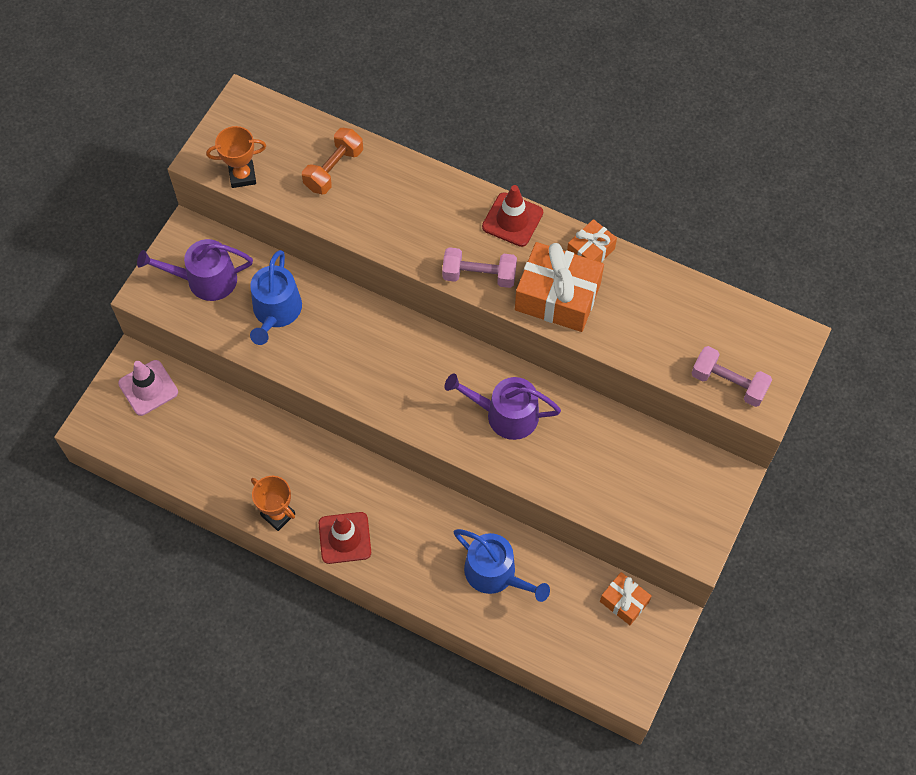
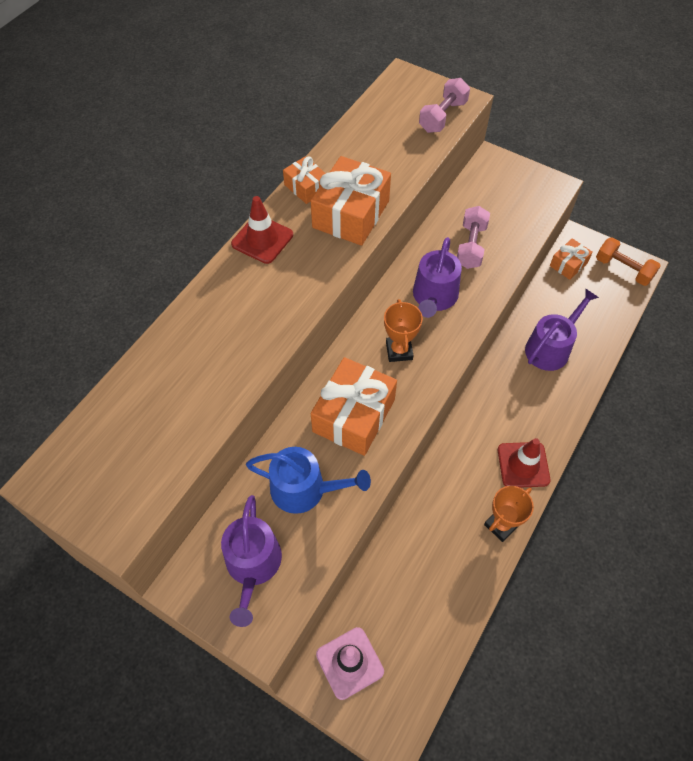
camera: 85 degrees left, 5 degrees down
(242, 176) = (153, 484): orange trophy -> orange trophy (399, 351)
(334, 169) = (167, 388): orange dumbbell -> orange dumbbell (623, 269)
(354, 346) = (354, 415): none -> orange gift
(479, 275) = (320, 269): pink dumbbell -> pink dumbbell (471, 246)
(495, 573) = (551, 347): blue watering can -> purple watering can

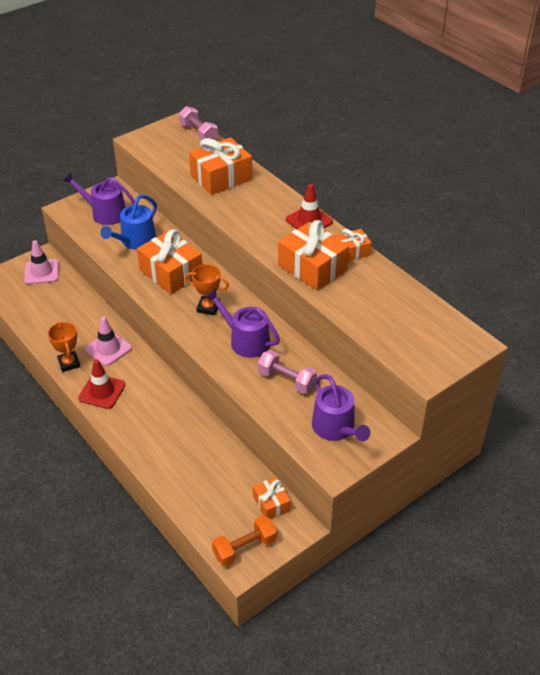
camera: 110 degrees right, 15 degrees down
(195, 364) = (221, 177): none -> orange gift
(442, 116) = (407, 352): pink dumbbell -> pink dumbbell (198, 133)
(455, 490) = (108, 349): none -> pink traffic cone
(551, 347) = (189, 450): purple watering can -> purple watering can (336, 428)

